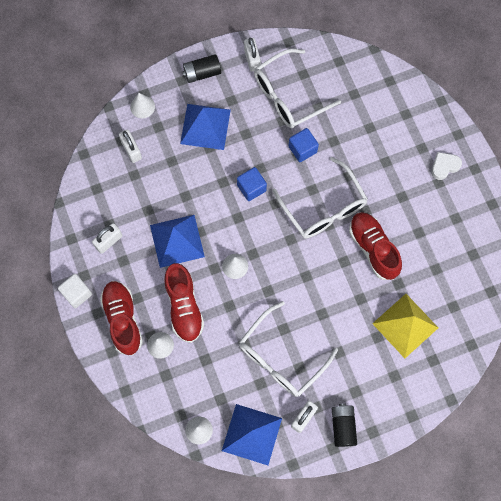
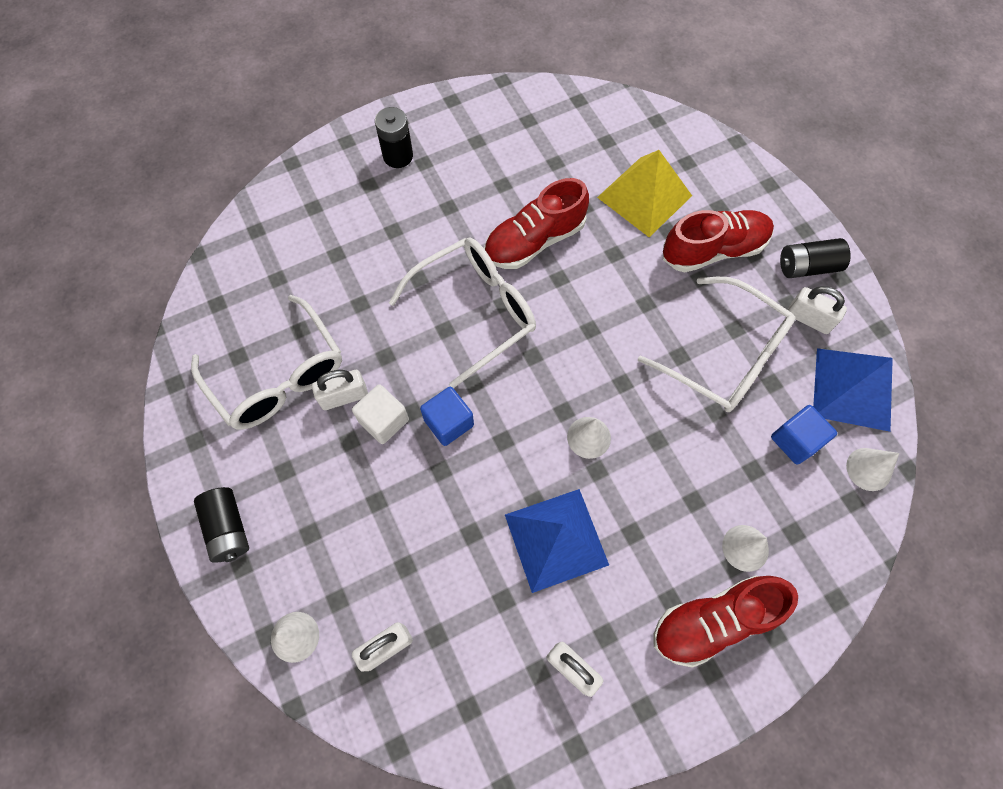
camera: 95 degrees left, 5 degrees down
(77, 293) = (681, 718): white cube -> white cube (383, 420)
(184, 307) = (672, 514): red shoe -> red shoe (713, 250)
(205, 126) = (336, 511): blue pyramid -> none
(252, 59) = (205, 441): white padlock -> white padlock (344, 396)
(302, 149) = (376, 348): blue cube -> blue cube (795, 440)
(444, 166) = (398, 156): white heart -> black battery

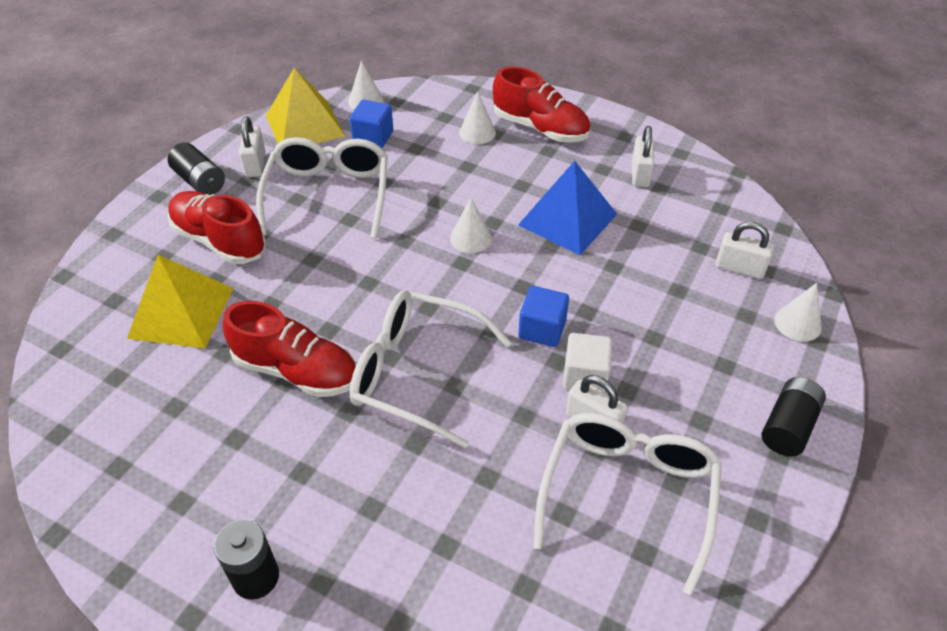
camera: 125 degrees left, 20 degrees down
(853, 388) = (304, 125): blue pyramid -> yellow pyramid

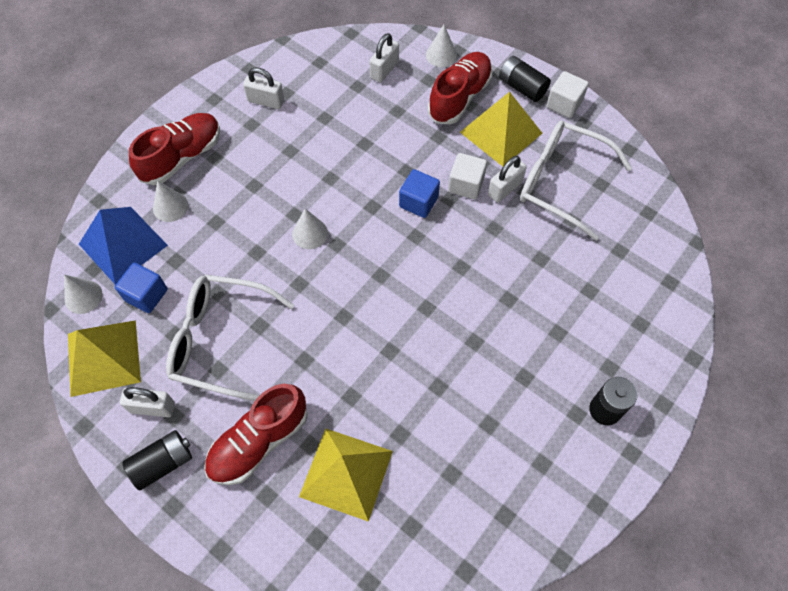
camera: 80 degrees left, 15 degrees up
(296, 370) = (429, 377): red shoe -> red shoe (459, 97)
(416, 373) = (445, 291): white glasses -> none
(567, 219) = (305, 161): blue pyramid -> blue pyramid (123, 244)
(690, 408) = (501, 132): none -> yellow pyramid
(782, 487) = (564, 104): none -> white cube

